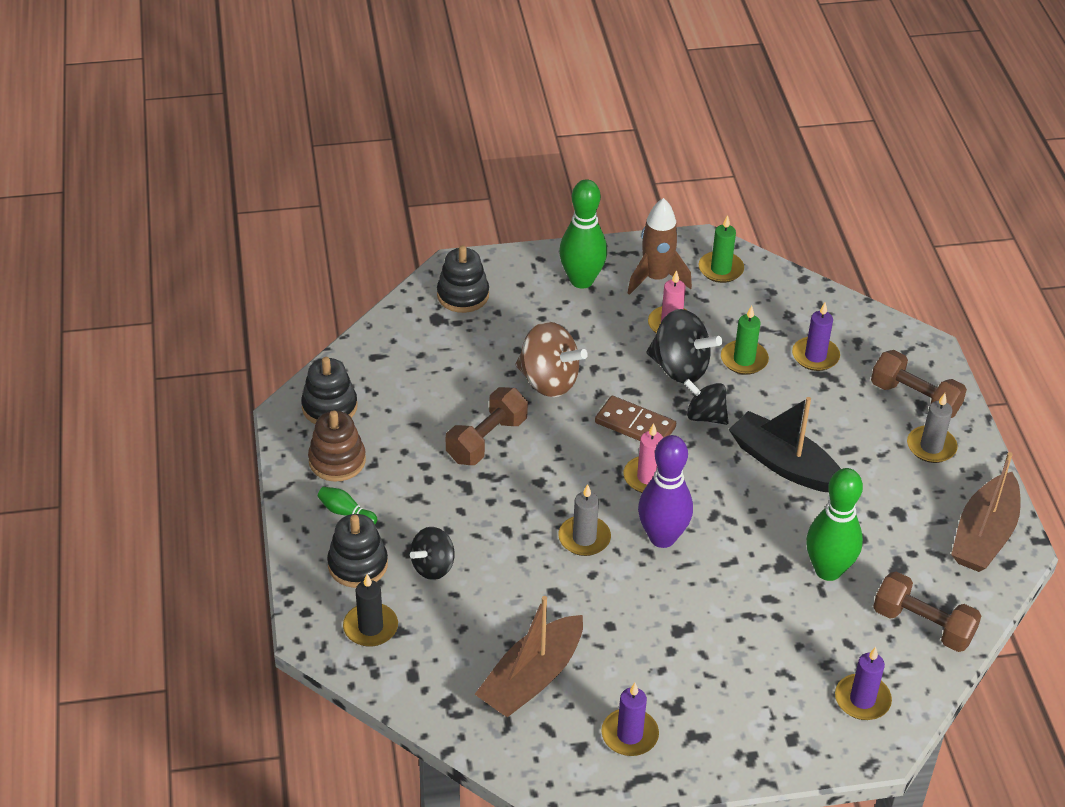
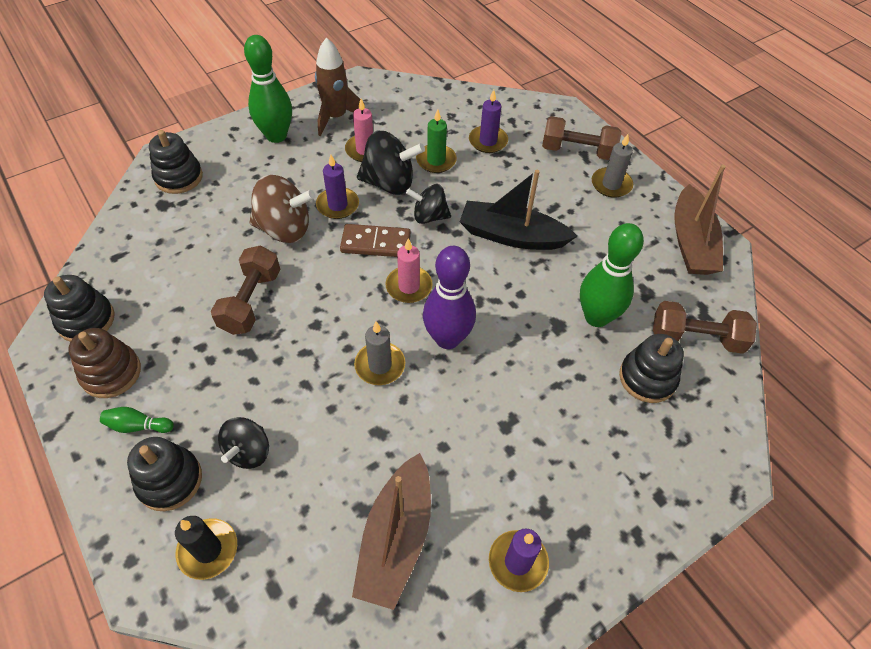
camera: 25 degrees left, 10 degrees up
(720, 269) = (383, 96): green candle -> none
(846, 641) = (647, 378): none -> black stacking toy
(862, 699) = (692, 430): purple candle -> purple candle (337, 205)

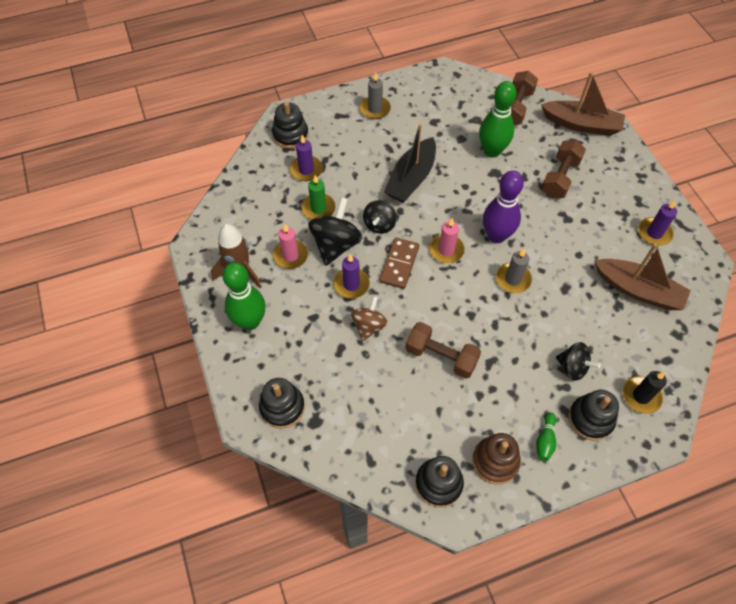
camera: 75 degrees left, 5 degrees up
(285, 229) = (369, 326): brown spinning top -> brown spinning top, size x0.64
(577, 151) = (335, 118): brown dumbbell -> brown dumbbell (560, 178)
(647, 378) = (541, 140): black stacking toy -> black stacking toy (290, 135)
(691, 242) = (439, 84): brown boat -> brown boat (581, 124)

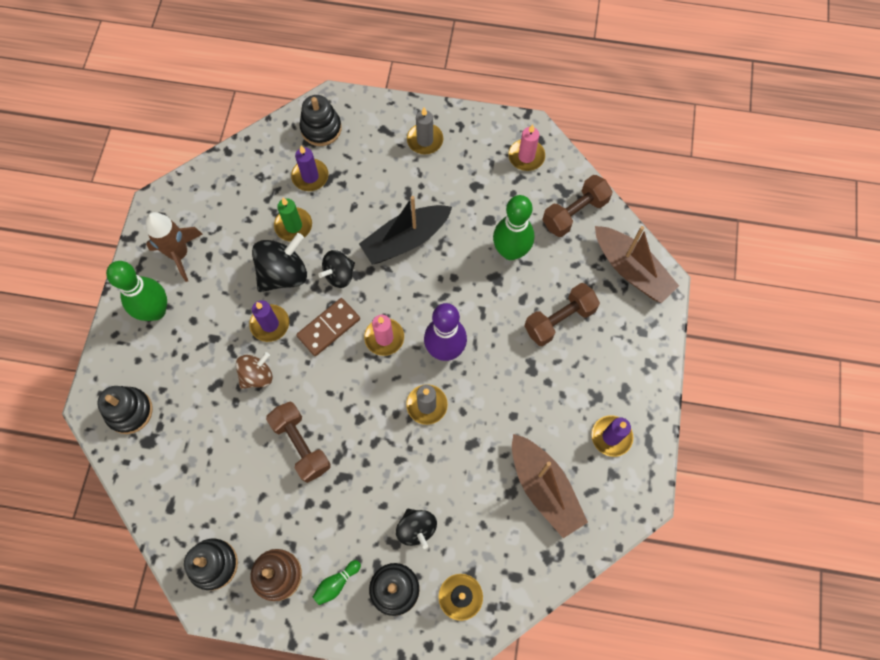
camera: 30 degrees right, 10 degrees up
(290, 255) = (235, 263): pink candle -> pink candle (526, 156)

